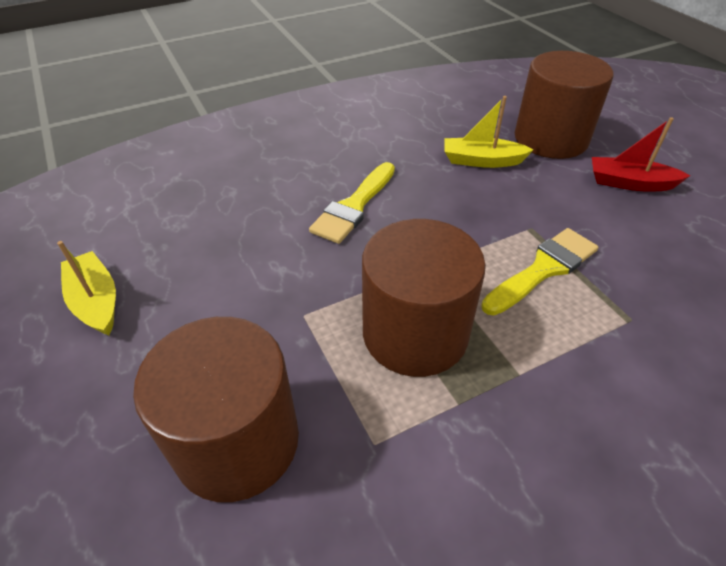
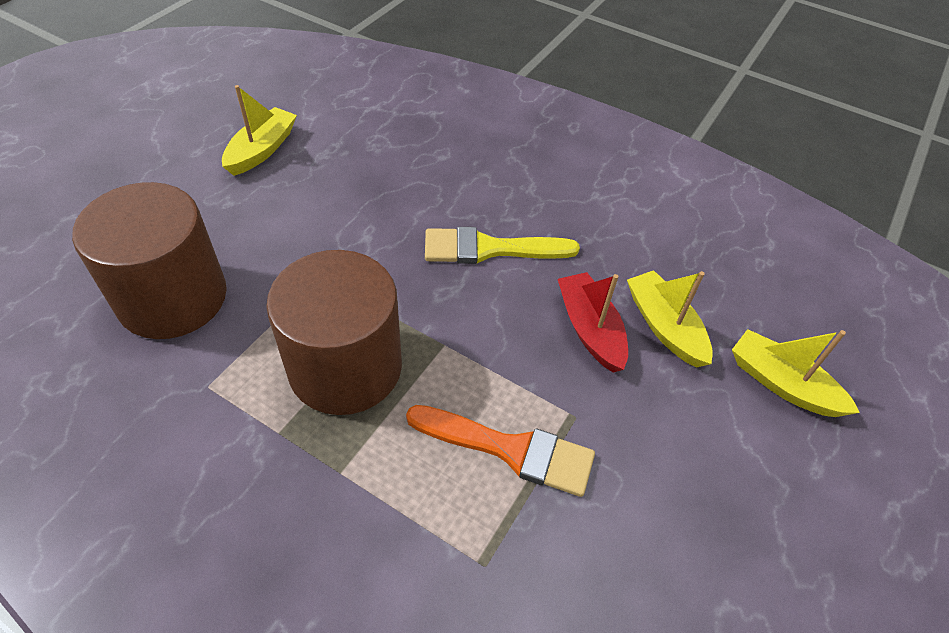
camera: 55 degrees right, 5 degrees up
(543, 269) = (510, 449): yellow brush -> orange brush
(550, 139) = (782, 384): brown cylinder -> yellow boat
(629, 183) = (762, 505): red boat -> red boat (590, 329)

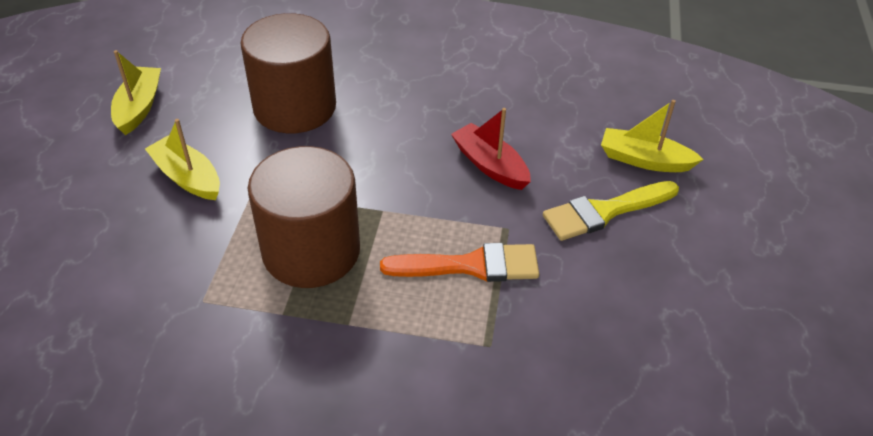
camera: 20 degrees left, 5 degrees down
(172, 298) = (129, 246): brown cylinder -> brown cylinder (295, 107)
(490, 249) = (383, 130): yellow brush -> yellow brush (604, 211)
(664, 326) = (544, 147): yellow boat -> yellow boat (187, 177)

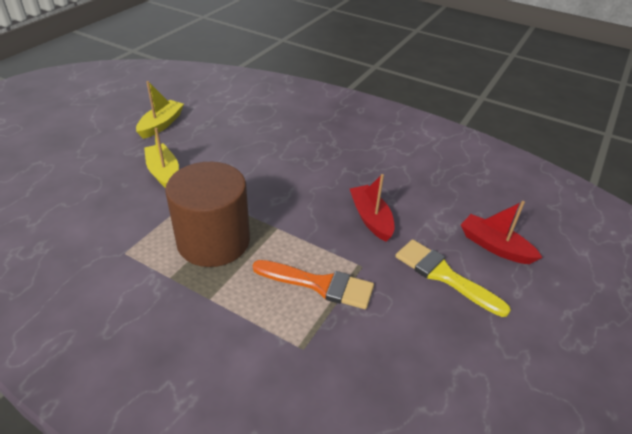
camera: 20 degrees right, 5 degrees down
(295, 107) = (256, 147): brown cylinder -> none
(604, 211) = (444, 275): yellow brush -> yellow brush turned 45 degrees clockwise
(644, 160) = (494, 246): yellow boat -> red boat

